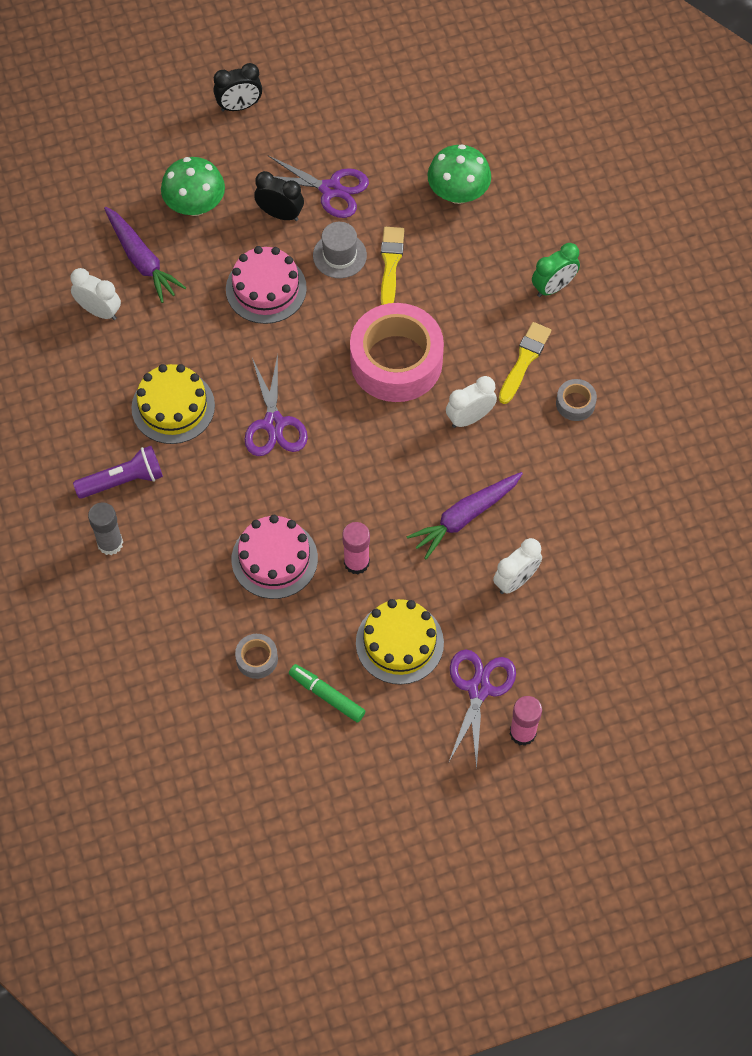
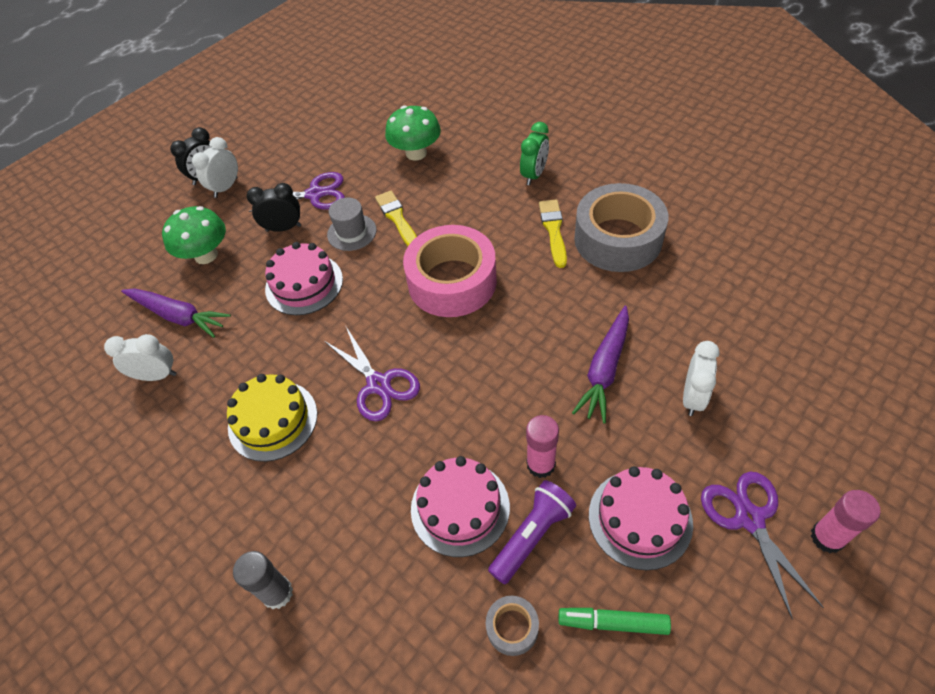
camera: 25 degrees left, 10 degrees down
(123, 481) = (258, 518): purple flashlight -> purple flashlight (532, 535)
(399, 643) = (640, 518): yellow cake -> pink cake
(469, 418) = (544, 291): white clock -> white clock (226, 187)
(575, 403) = (618, 239): grey tape -> grey tape, size x2.37

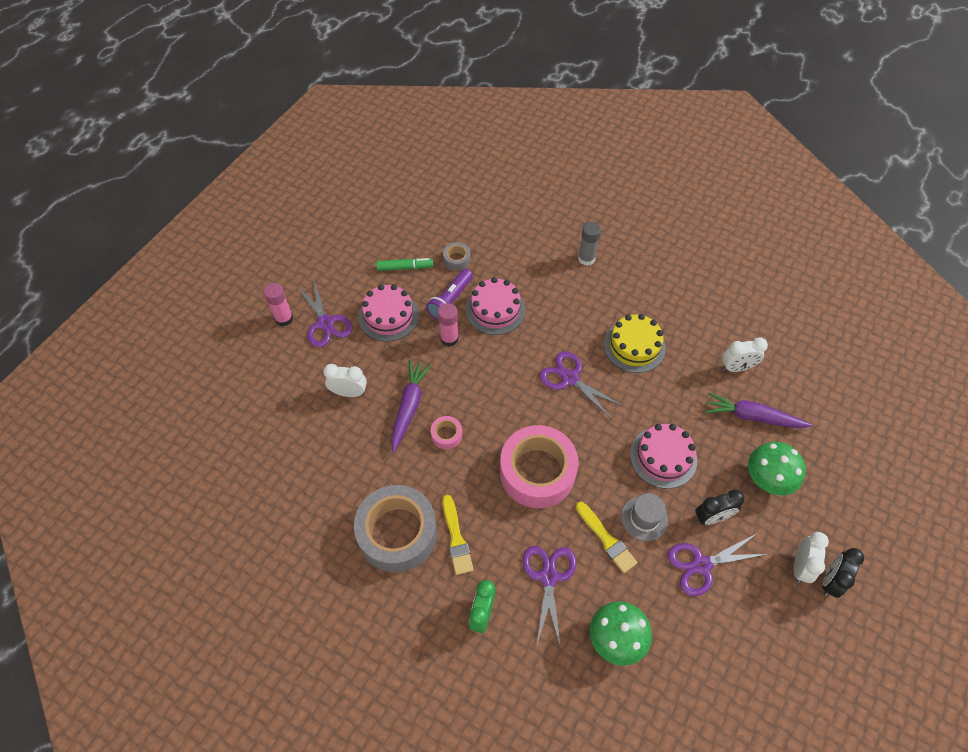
camera: 165 degrees right, 5 degrees up
(464, 195) = (548, 577): none -> purple scissors
(556, 330) = (446, 435): none -> pink tape
(692, 397) = (349, 392): white clock -> white clock turned 90 degrees clockwise

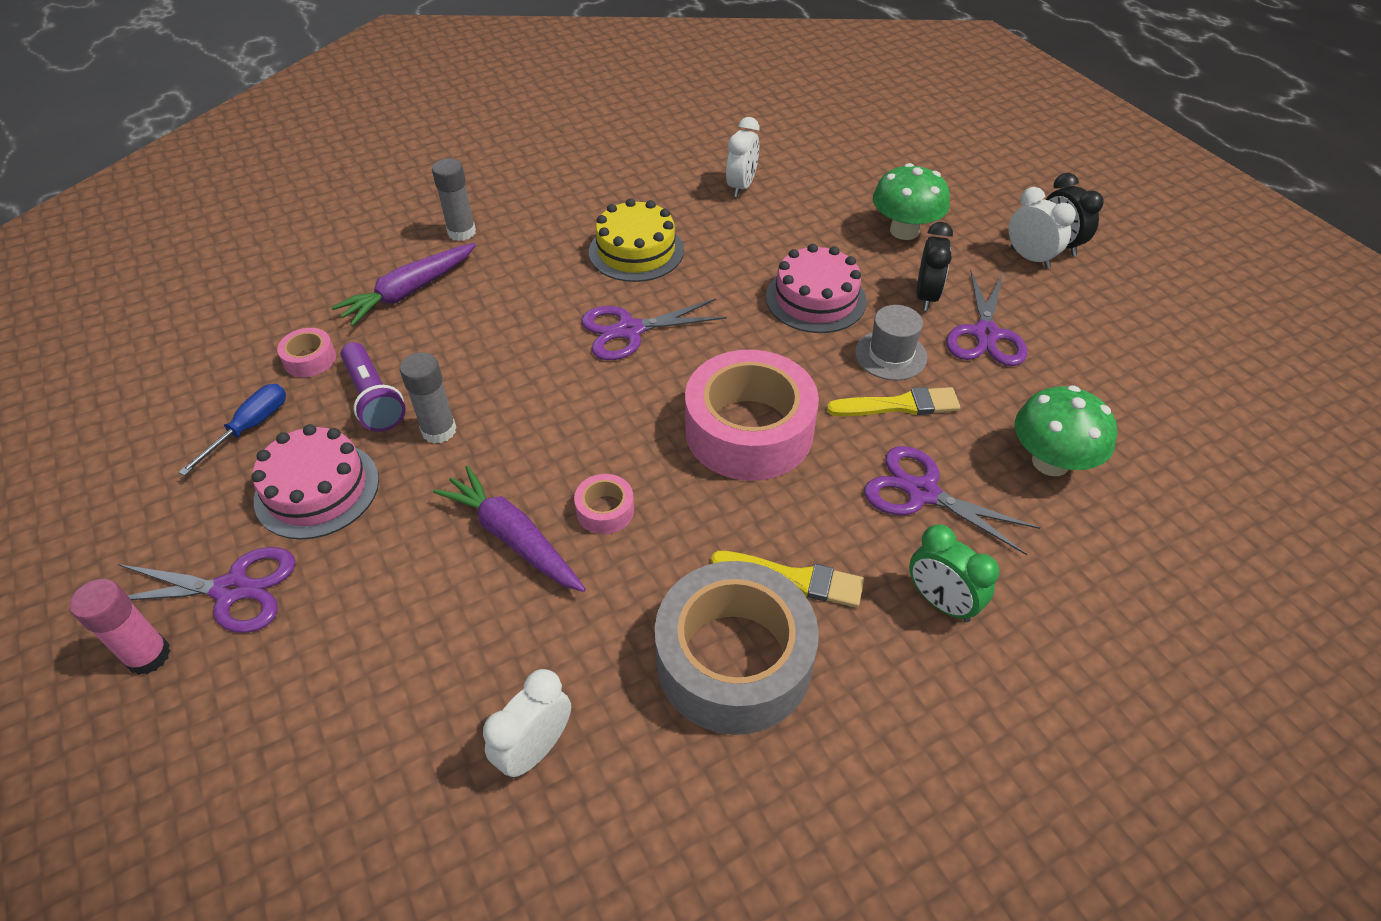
camera: 60 degrees left, 10 degrees down
(349, 392) = (408, 615): white clock -> white clock (535, 749)
(404, 267) = (250, 427): green marker -> blue screwdriver
(449, 338) = (439, 430): pink glue stick -> grey glue stick
(456, 259) = (310, 359): grey tape -> pink tape
(495, 309) = (444, 356): pink cake -> none
(753, 416) = (815, 204): purple carrot -> purple carrot (409, 292)

